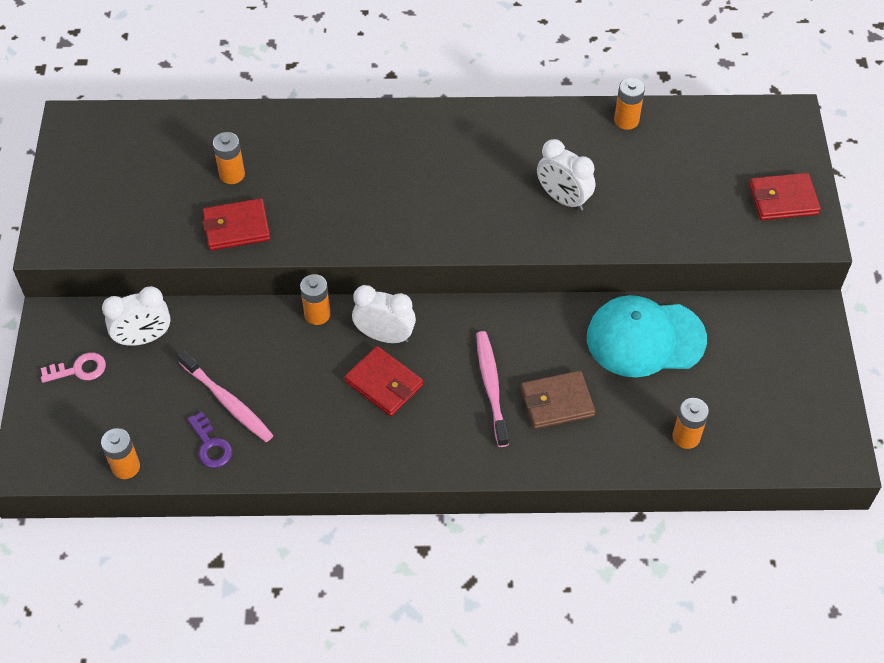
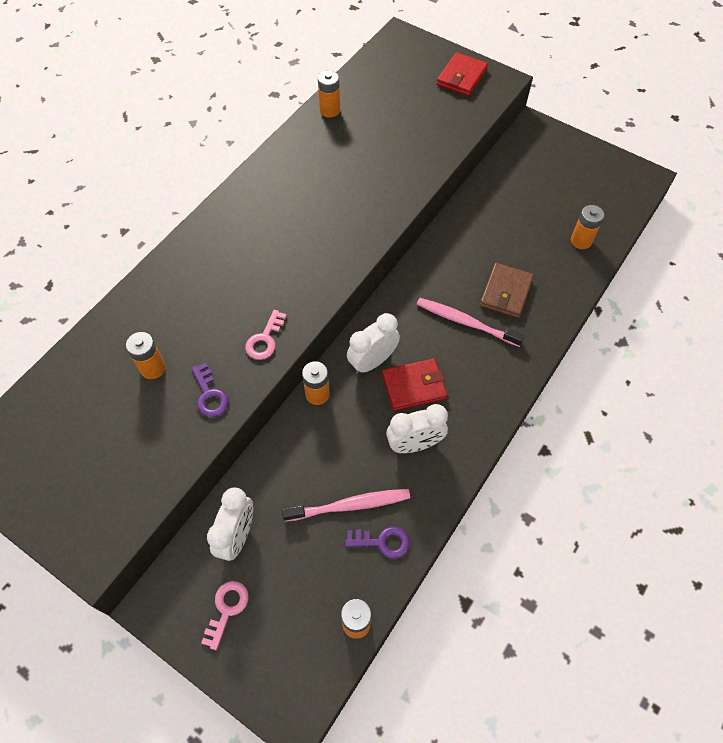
camera: 55 degrees left, 5 degrees up
(236, 227) = (210, 395): red wallet -> purple key
(320, 231) = (265, 339): none -> pink key
(563, 199) = (365, 180): white clock -> white clock (414, 444)
(645, 338) = (490, 216): turquoise cap -> none

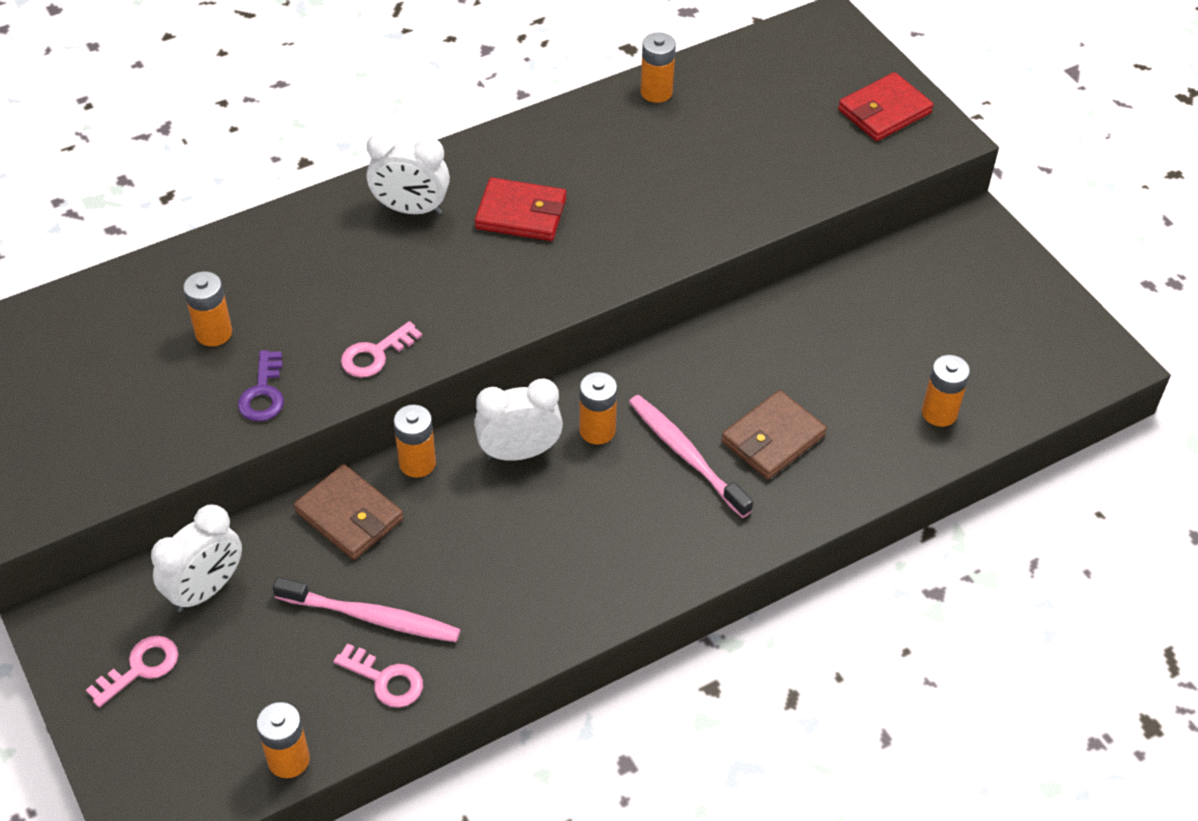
camera: 25 degrees right, 10 degrees down
(297, 446) = (349, 515): none -> brown wallet
(382, 542) = (385, 679): purple key -> pink key
(408, 329) = (597, 430): none -> orange battery
(414, 386) = (556, 507): red wallet -> red wallet (521, 214)
(414, 444) = (507, 580): white clock -> white clock (411, 209)

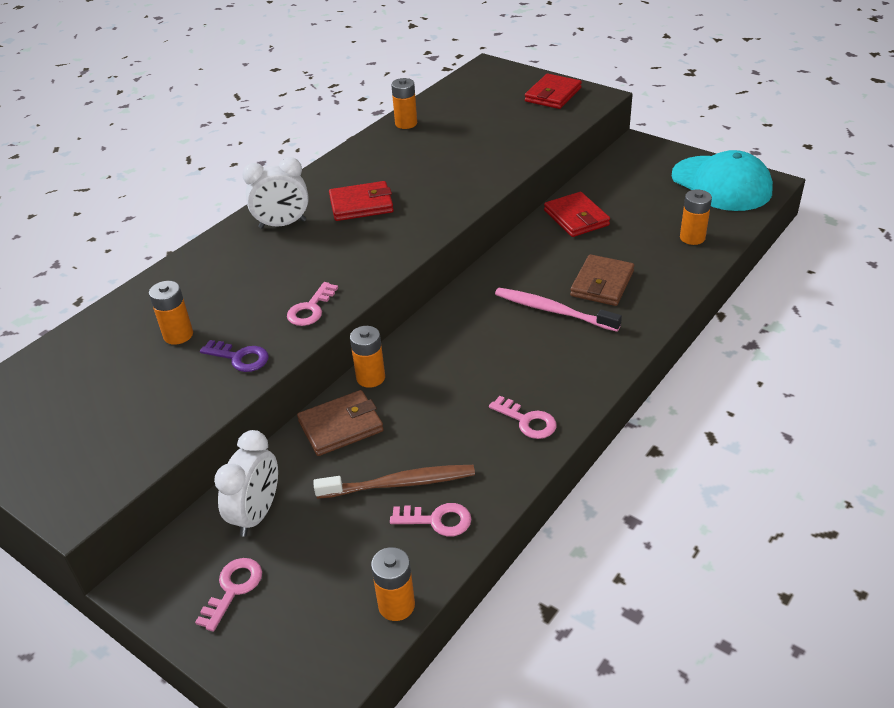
camera: 20 degrees left, 10 degrees down
(263, 393) = (240, 358): purple key -> purple key turned 45 degrees counterclockwise
(349, 515) = (341, 426): brown wallet -> brown wallet turned 45 degrees counterclockwise
(371, 617) = (399, 484): pink toothbrush -> brown toothbrush
(519, 452) = (439, 347): white clock -> none
(558, 597) = (527, 421): none -> pink key
(597, 430) = (484, 317): orange battery -> none
(809, 320) = (576, 218): none -> red wallet
(1044, 338) = (721, 184): none -> turquoise cap

